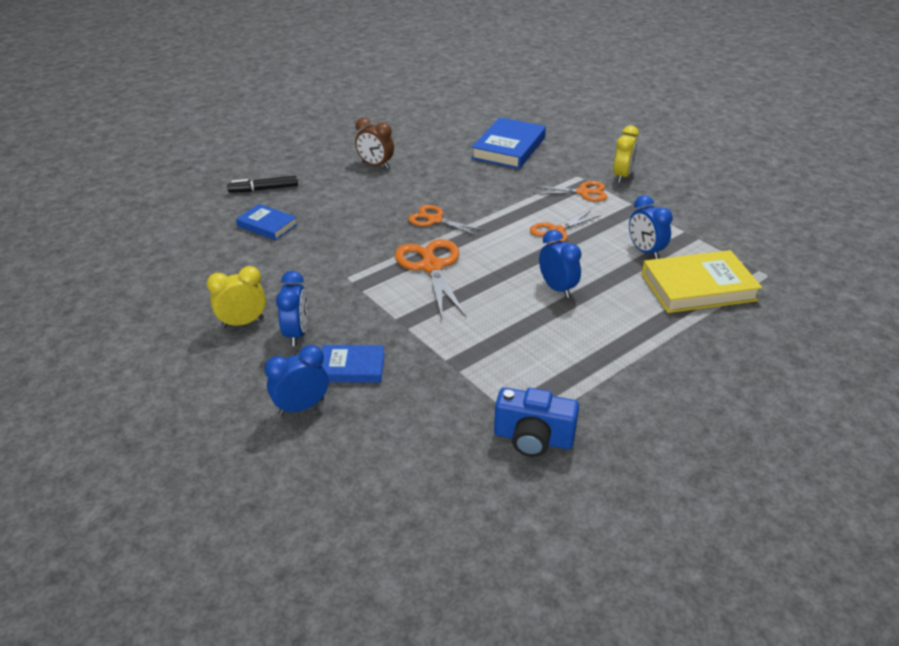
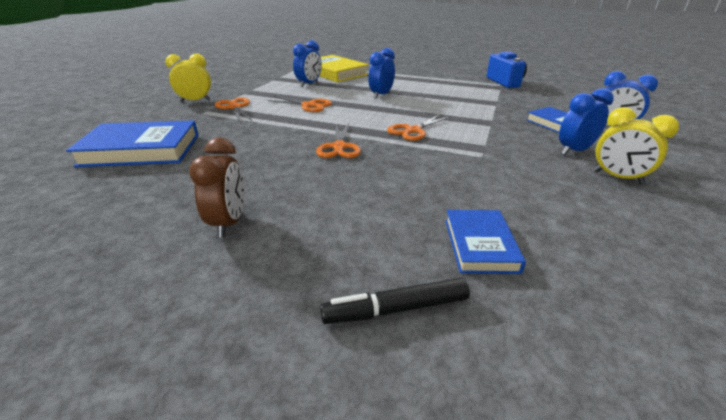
camera: 120 degrees left, 5 degrees down
(264, 189) = (397, 309): black marker -> black marker turned 120 degrees clockwise
(431, 267) = (413, 130): orange scissors -> orange scissors, size x0.65

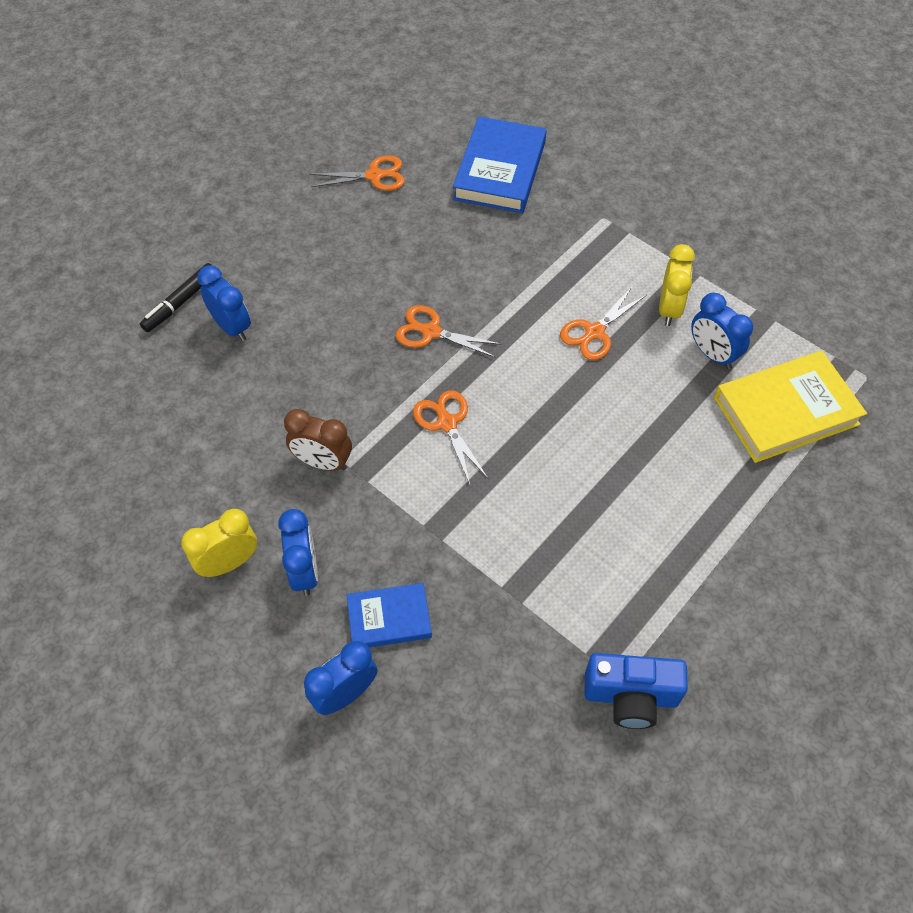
camera: 110 degrees right, 25 degrees up
(195, 101) = (661, 210): yellow clock -> yellow clock (669, 309)
(229, 222) = (323, 231): brown clock -> brown clock (323, 462)
(235, 107) = (615, 250): orange scissors -> orange scissors (374, 176)
(381, 95) = (614, 439): blue clock -> blue clock (232, 327)
(397, 309) = (181, 302): black marker -> black marker turned 150 degrees counterclockwise
(480, 245) = (207, 375): blue book -> none

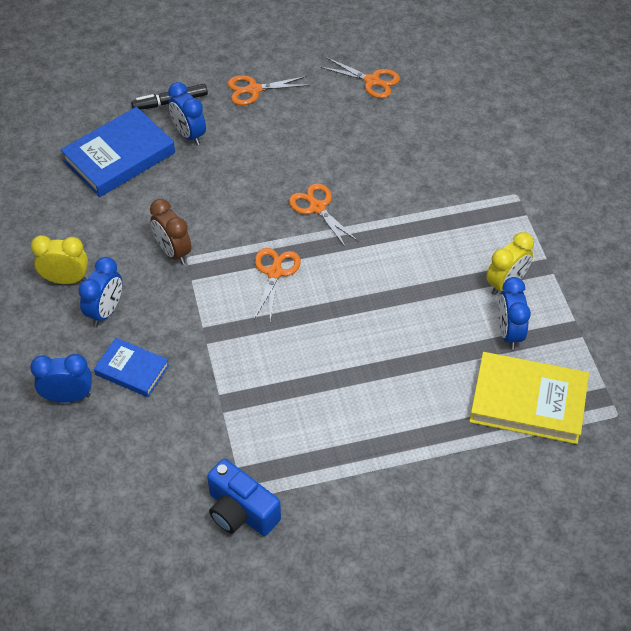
camera: 35 degrees right, 5 degrees down
(232, 327) = (189, 135): blue clock -> blue clock turned 150 degrees clockwise
(500, 170) = (468, 121): blue book -> blue book (119, 157)
(594, 332) = (434, 270): orange scissors -> orange scissors (254, 90)

